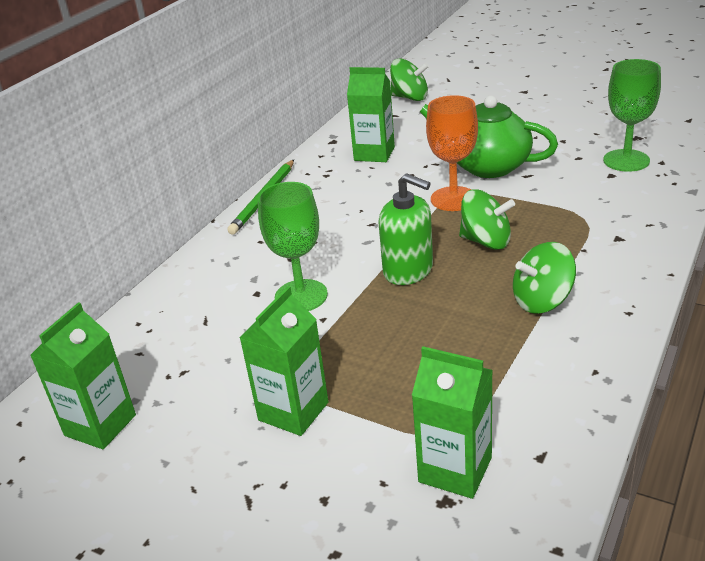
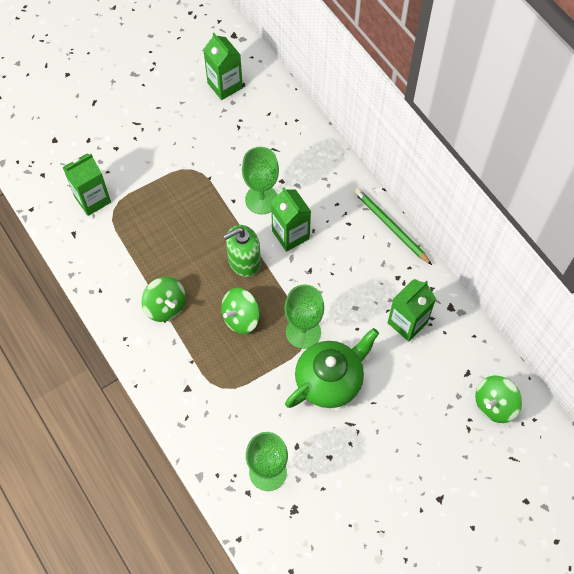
camera: 115 degrees right, 30 degrees up
(293, 411) = (174, 159): green carton -> green carton (290, 235)
(453, 199) = (303, 332): orange goblet -> green goblet
(542, 301) = (165, 306): green spinning top -> green spinning top turned 135 degrees clockwise

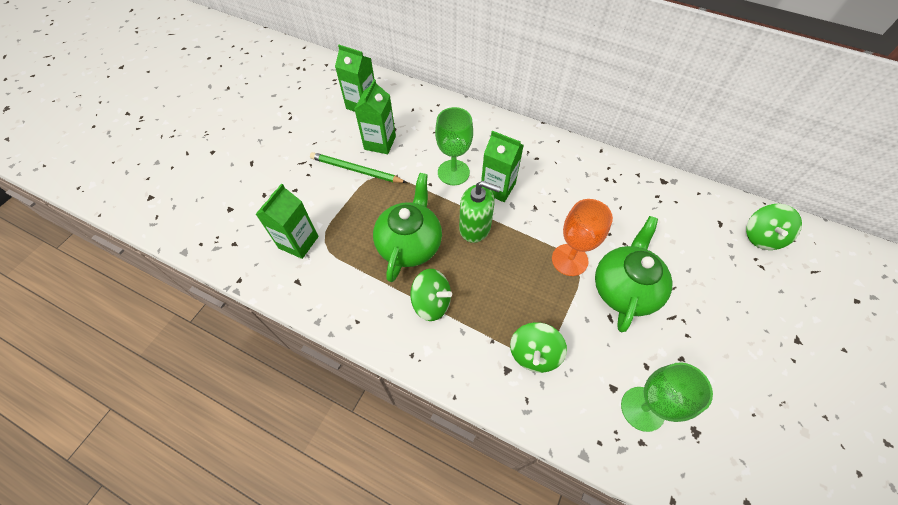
camera: 30 degrees left, 5 degrees down
(180, 247) = (410, 244): none -> green teapot
(241, 318) = (508, 276): green spinning top -> green spinning top (534, 354)
(244, 261) = (475, 227): green soap dispenser -> green soap dispenser turned 105 degrees counterclockwise
(303, 332) = (569, 260): green goblet -> orange goblet
(390, 227) = (570, 145): green pencil -> green pencil (356, 170)
(407, 323) = (643, 209): green carton -> green carton (380, 143)

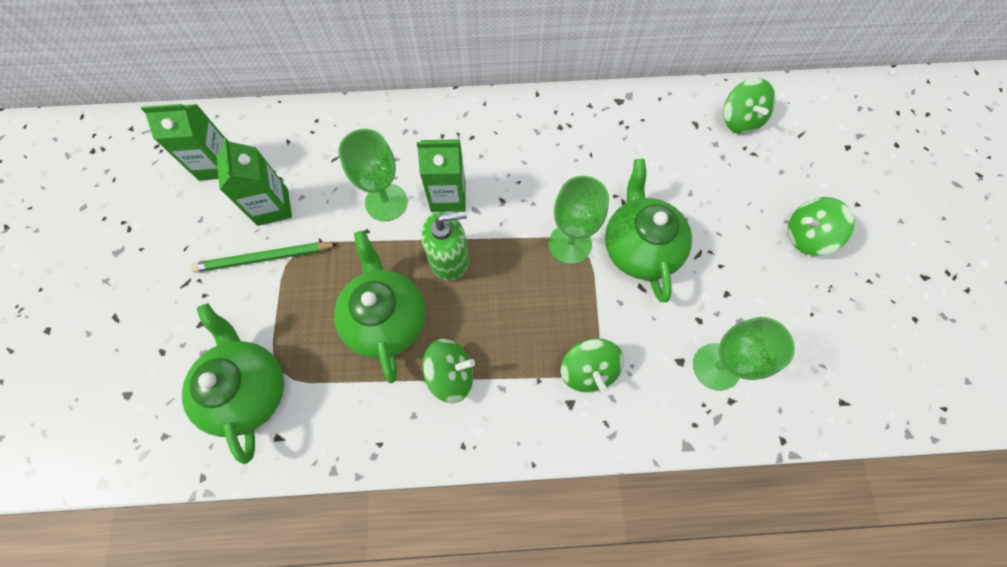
camera: 30 degrees left, 10 degrees up
(298, 242) = (248, 389): green carton -> green teapot
(569, 260) = (570, 244): orange goblet -> green goblet
(780, 351) = (806, 236): none -> green spinning top

